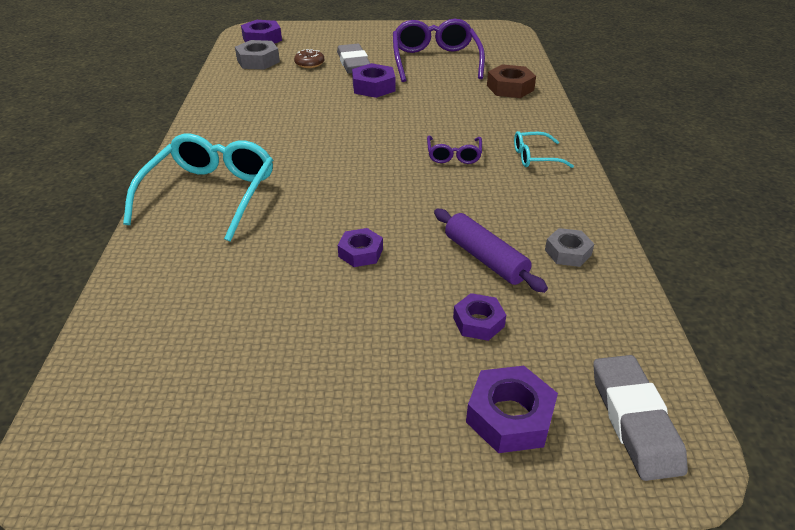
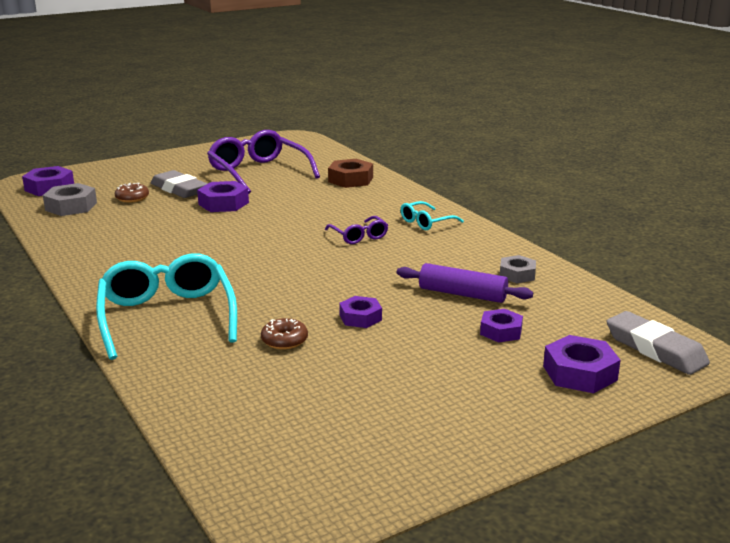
camera: 30 degrees left, 15 degrees down
(271, 255) = (284, 340): none -> brown donut

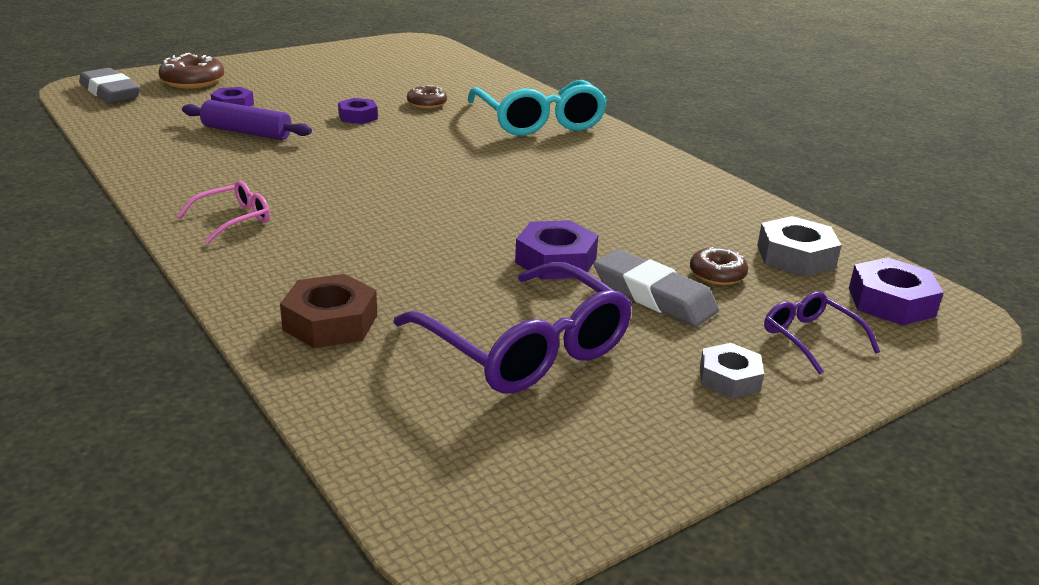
camera: 175 degrees right, 5 degrees up
(358, 236) = (341, 199): purple glasses -> purple glasses (811, 339)
(426, 222) = (233, 220): turquoise glasses -> pink glasses
(517, 274) = (169, 149): grey nut -> grey nut (729, 378)
(580, 373) = (193, 82): purple nut -> brown donut

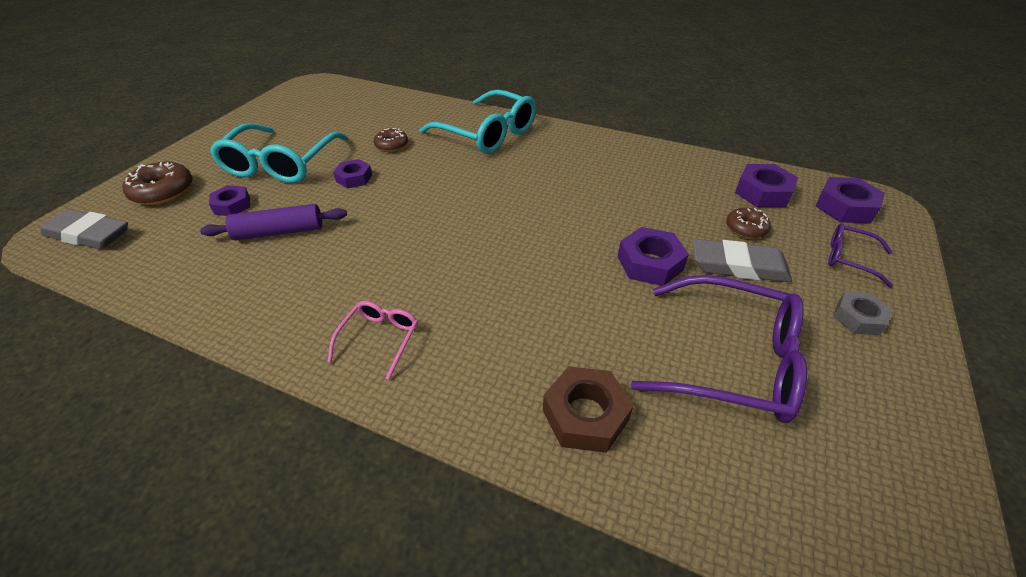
camera: 30 degrees left, 15 degrees up
(309, 90) = (281, 164): none -> turquoise glasses
(795, 256) = (763, 192): grey nut -> purple nut

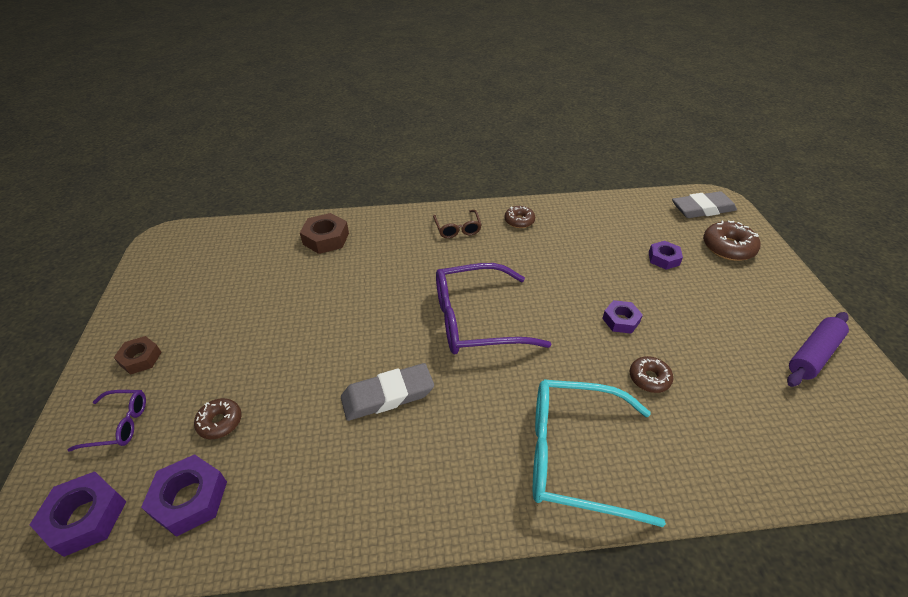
camera: 150 degrees right, 0 degrees up
(279, 232) = (599, 255): purple rolling pin -> purple rolling pin (813, 355)
(281, 164) = (702, 307): turquoise glasses -> none
(290, 314) = (519, 221): none -> brown donut
(379, 339) = (457, 228): pink glasses -> brown glasses
(650, 263) = (310, 342): purple nut -> none
(730, 360) = (245, 292): purple glasses -> purple glasses (477, 320)
(738, 266) = (233, 370): grey eraser -> grey eraser (387, 395)
(858, 318) = (140, 358): grey nut -> brown nut

